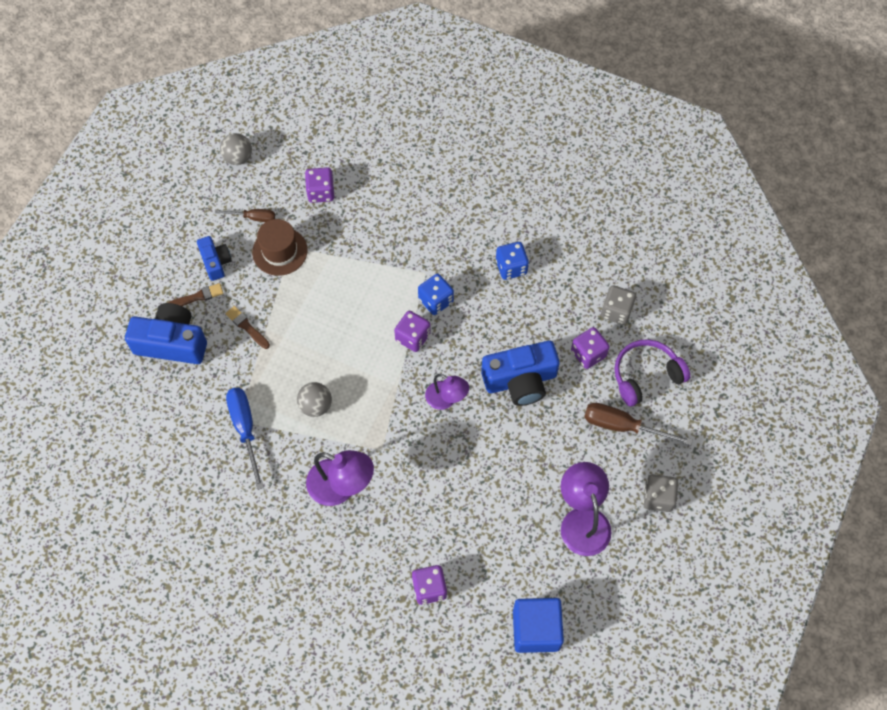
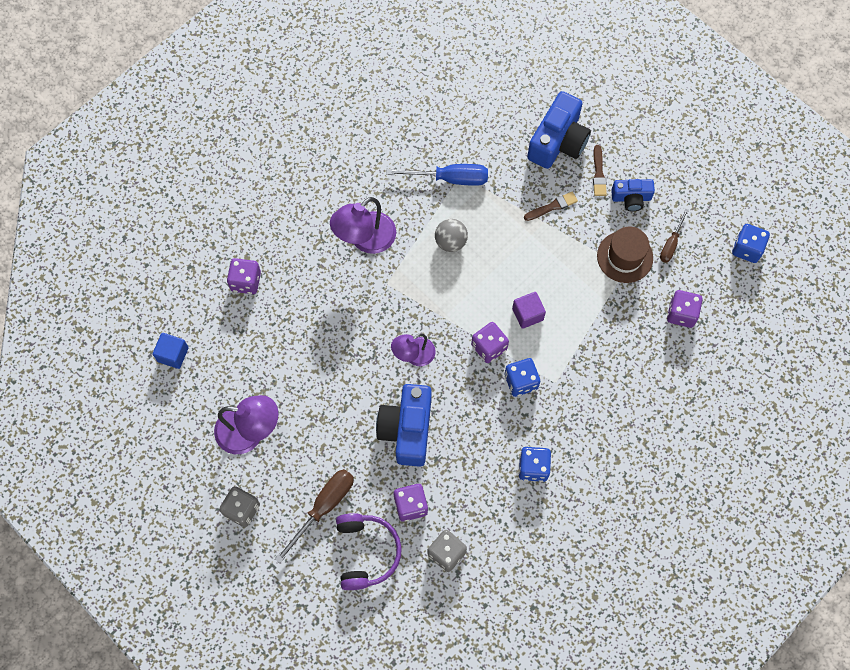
camera: 110 degrees right, 5 degrees up
(238, 158) = (747, 249): grey ball -> blue dice
(367, 315) = (527, 314): none -> purple cube
(536, 630) = (173, 354): blue cube -> blue cube, size x0.61

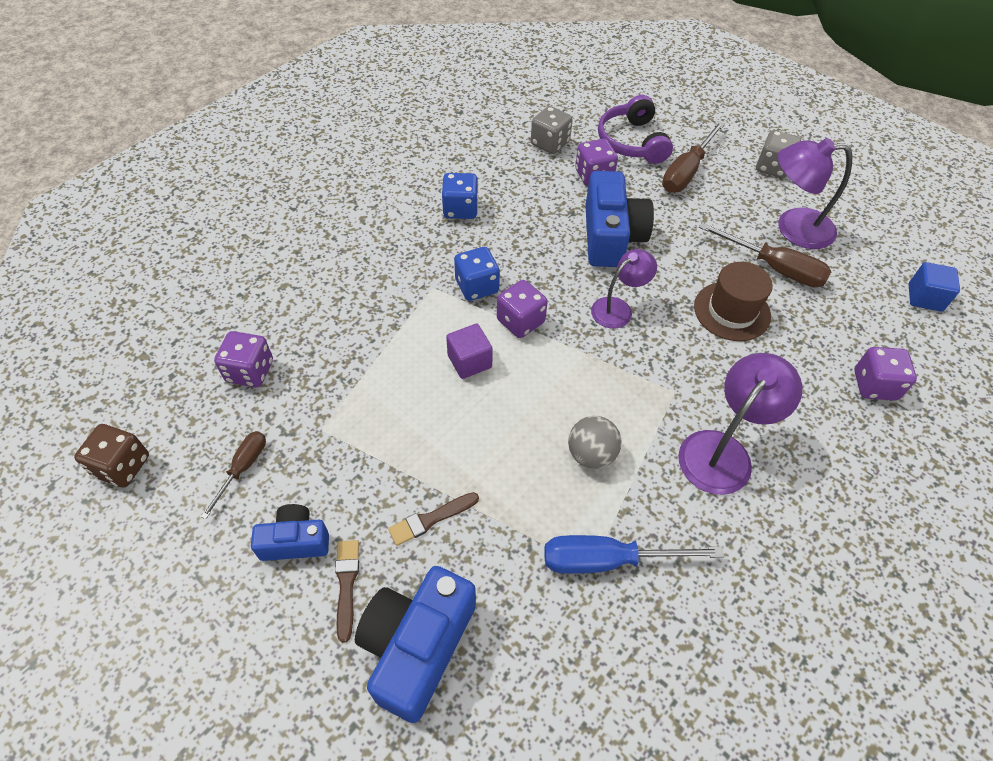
camera: 175 degrees right, 15 degrees down
(281, 389) = (774, 268): none -> brown screwdriver
(625, 257) = (320, 445): brown hat -> brown hat (732, 311)
(747, 249) = (122, 466): blue dice -> brown dice

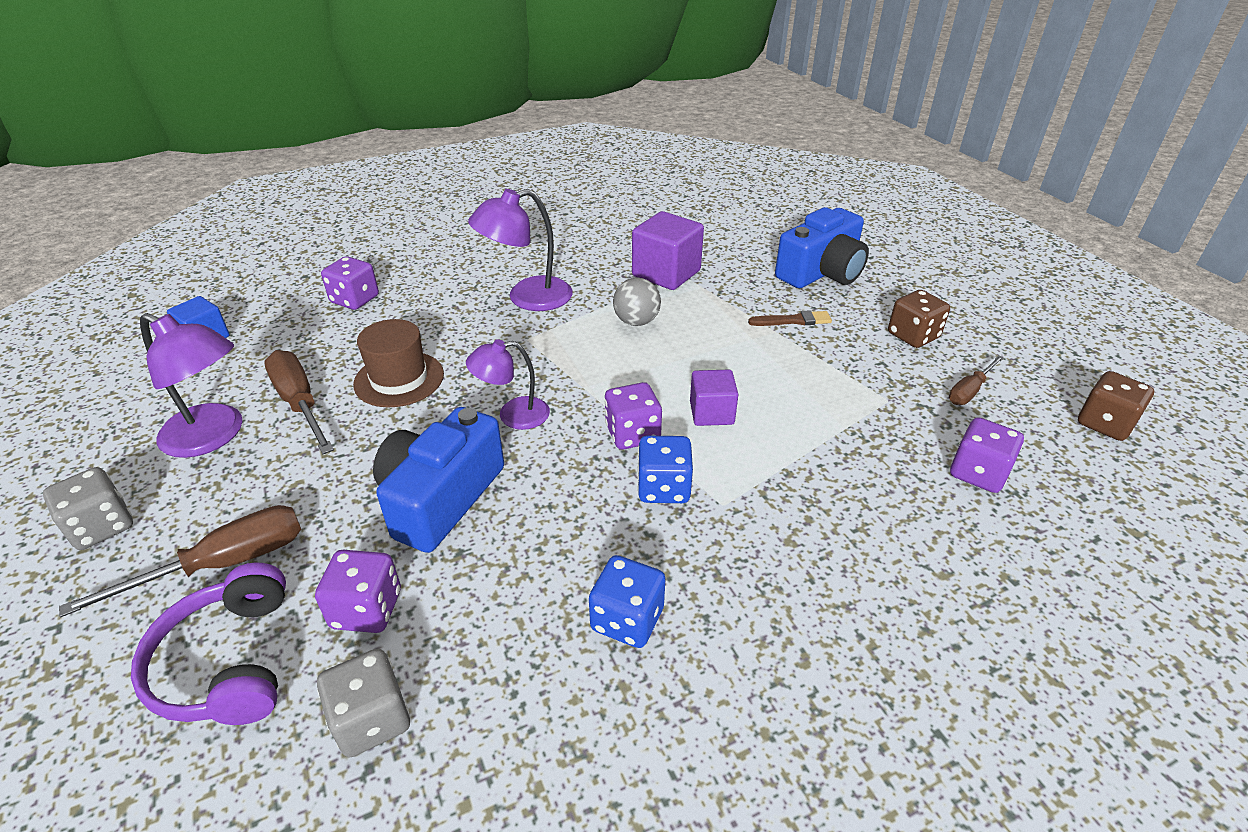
camera: 155 degrees left, 15 degrees down
(295, 541) = (913, 336): blue camera -> brown dice
(346, 584) = (870, 306): brown brush -> none
(608, 560) = (666, 273): blue screwdriver -> purple cube
(632, 142) = (228, 662): purple headphones -> purple headphones turned 150 degrees clockwise

